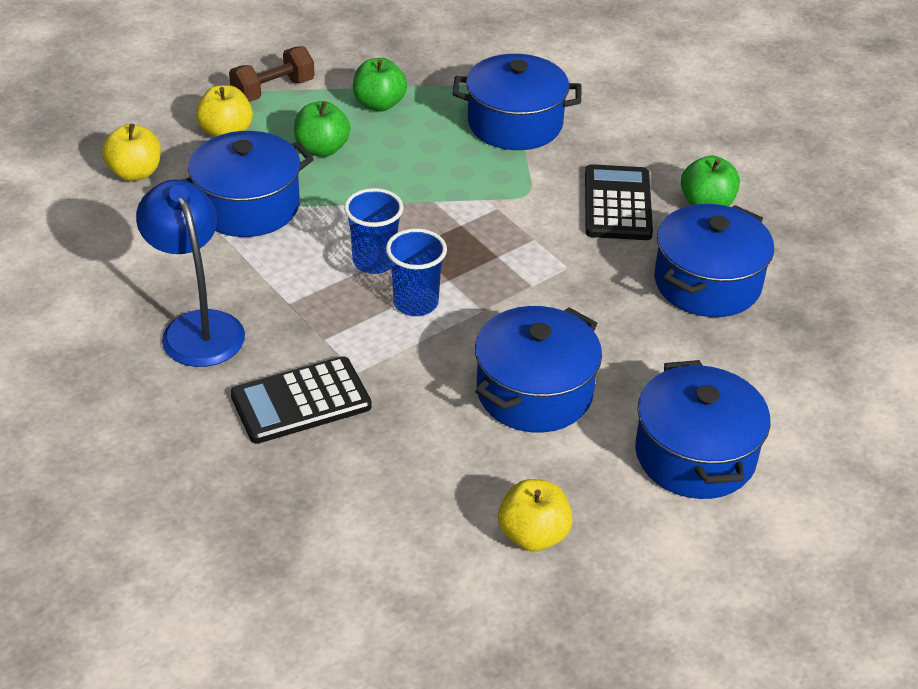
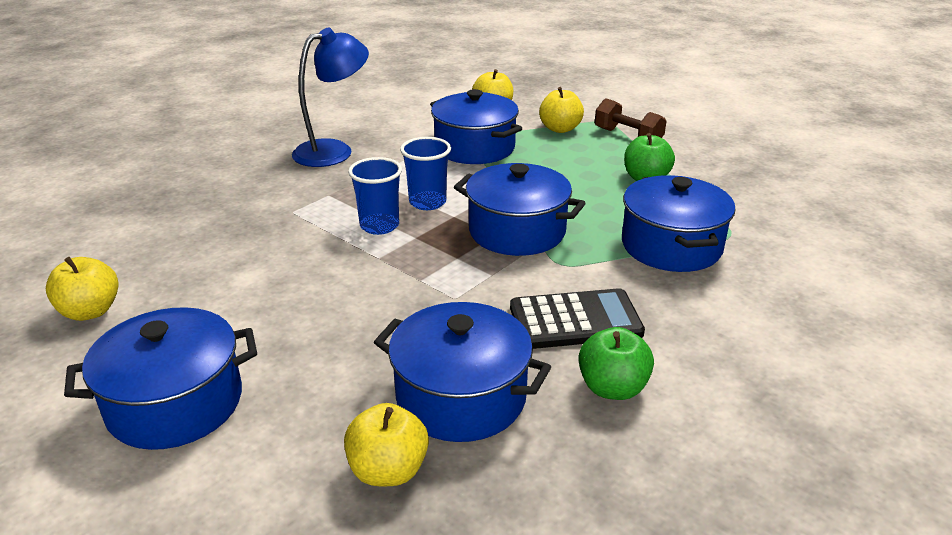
camera: 80 degrees right, 10 degrees down
(301, 401) = (258, 195): black calculator -> none
(322, 149) = (564, 164): green apple -> none
(534, 392) = (270, 295): blue pot -> blue pot (517, 231)
(784, 331) = (388, 470): none -> yellow apple

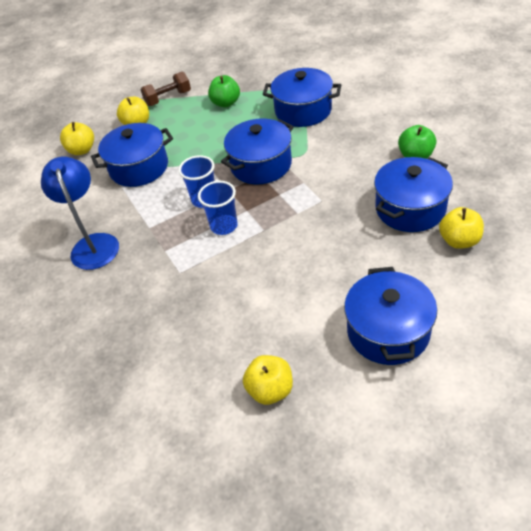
camera: 65 degrees left, 15 degrees up
(575, 320) = (358, 158): black calculator -> none

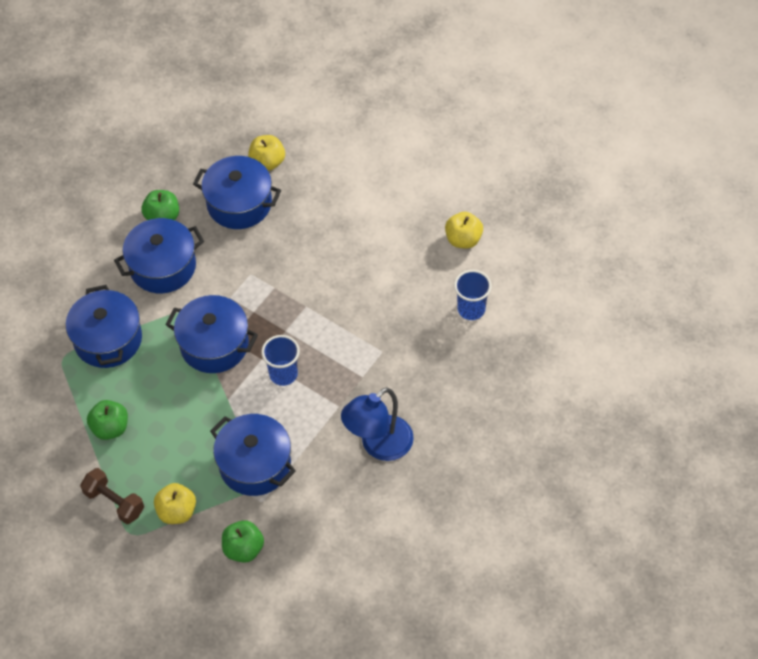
camera: 120 degrees left, 10 degrees up
(82, 150) = (243, 549): yellow apple -> green apple
(224, 226) = (313, 340): blue cup -> blue cup (471, 309)
(388, 331) = (380, 185): blue pot -> blue pot (163, 266)

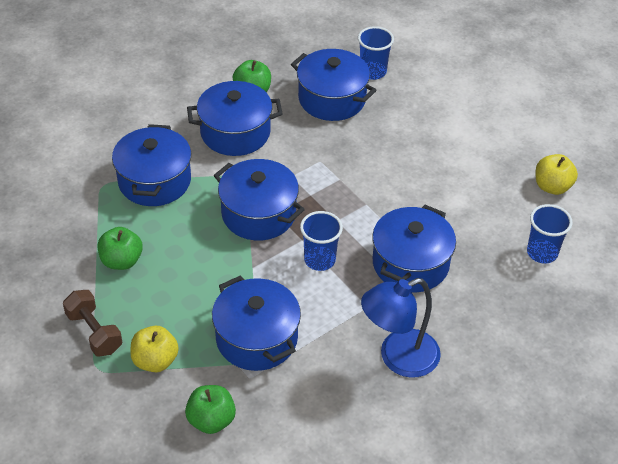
camera: 15 degrees right, 10 degrees down
(267, 162) = (373, 72): yellow apple -> blue cup
(362, 354) = (410, 264): none -> blue pot

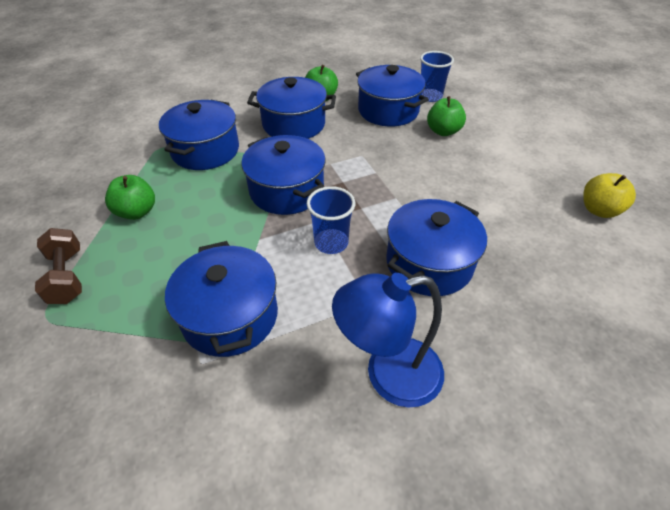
camera: 15 degrees right, 0 degrees up
(155, 361) = (109, 320): yellow apple -> none
(211, 420) = (129, 412): green apple -> green apple (443, 131)
(542, 253) = (586, 276): blue cup -> none

